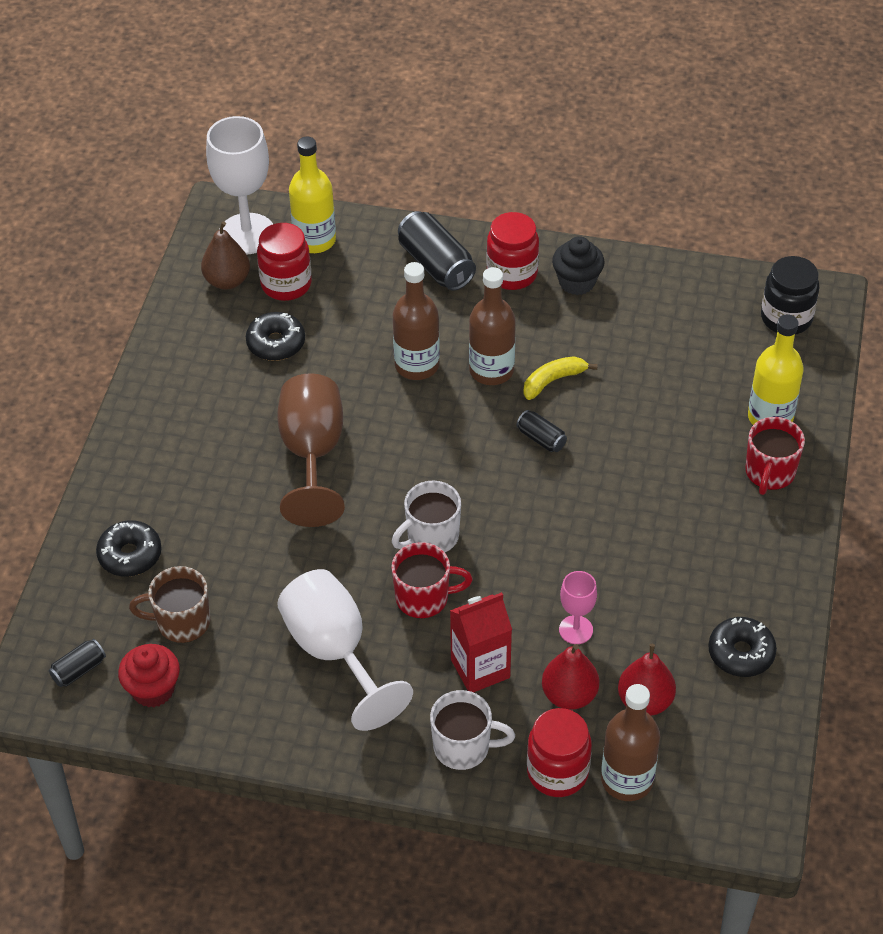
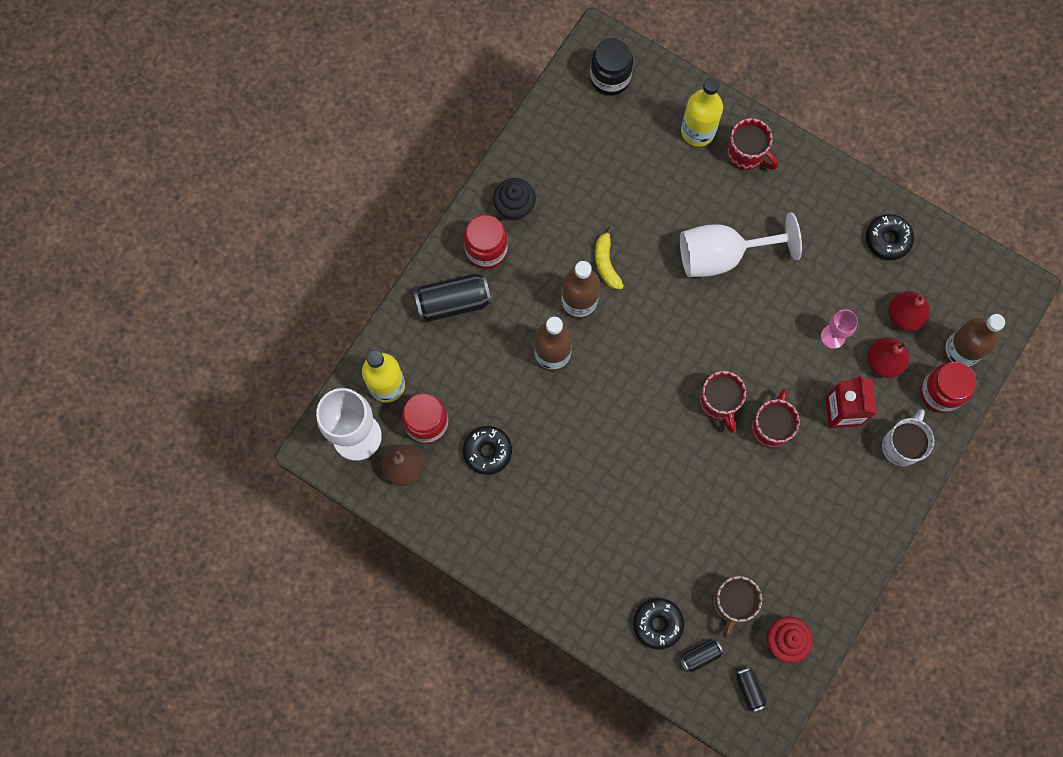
camera: 70 degrees left, 25 degrees up
(312, 454) = (611, 460): brown goblet -> none
(335, 652) = (796, 504): white goblet -> white goblet (722, 255)
(431, 537) = (719, 403): white mug -> red mug
(541, 439) = (658, 293): black can -> black can (700, 656)

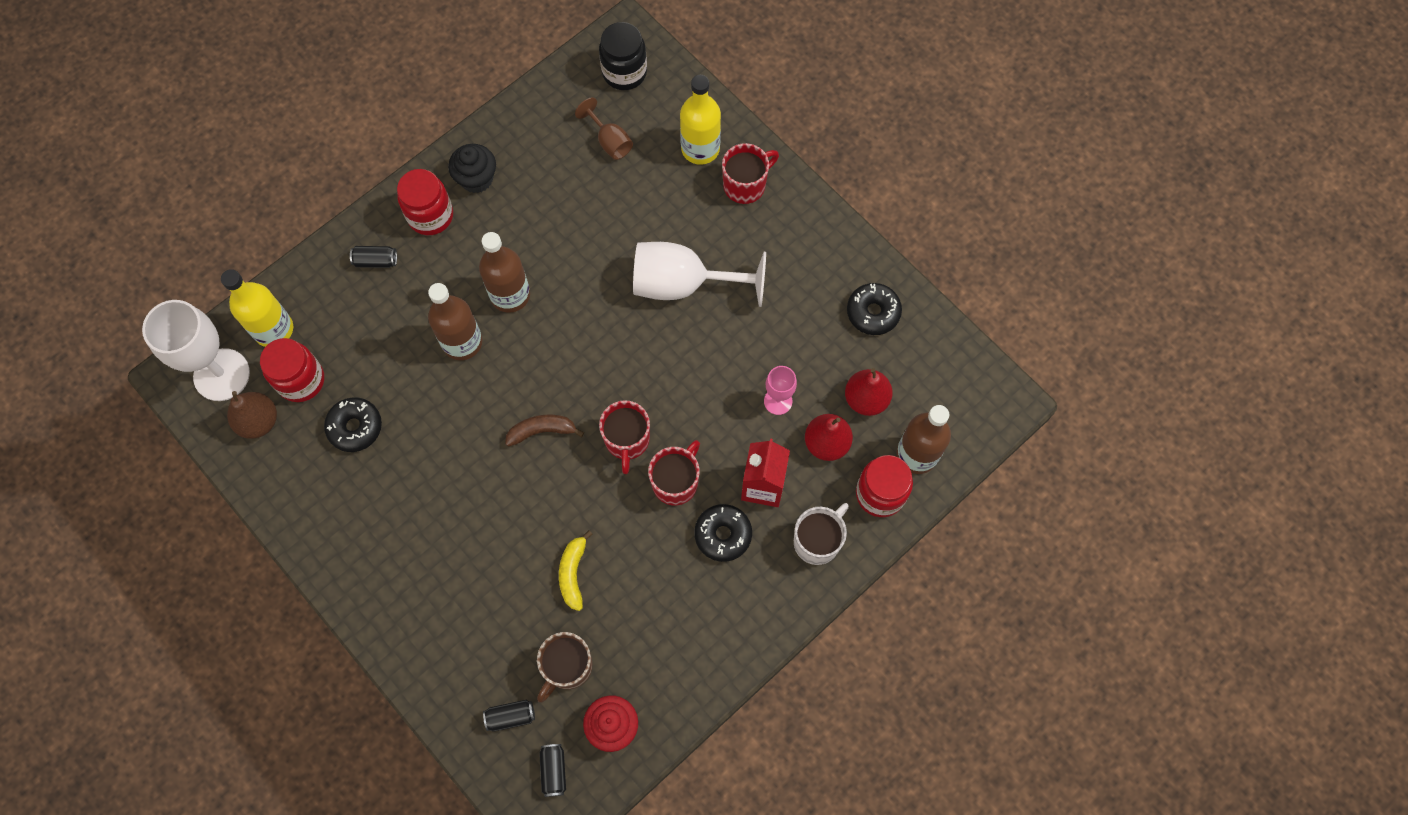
camera: 15 degrees right, 5 degrees down
(453, 302) = (376, 261): black can -> black can, size x0.53
(606, 263) = (554, 261): yellow banana -> yellow banana (573, 573)
(618, 144) = (609, 141): none -> brown goblet
(646, 413) = (542, 431): none -> brown banana
(657, 624) = (475, 667): black donut -> black donut (723, 535)
(746, 154) = (745, 185): red mug -> red mug turned 90 degrees counterclockwise

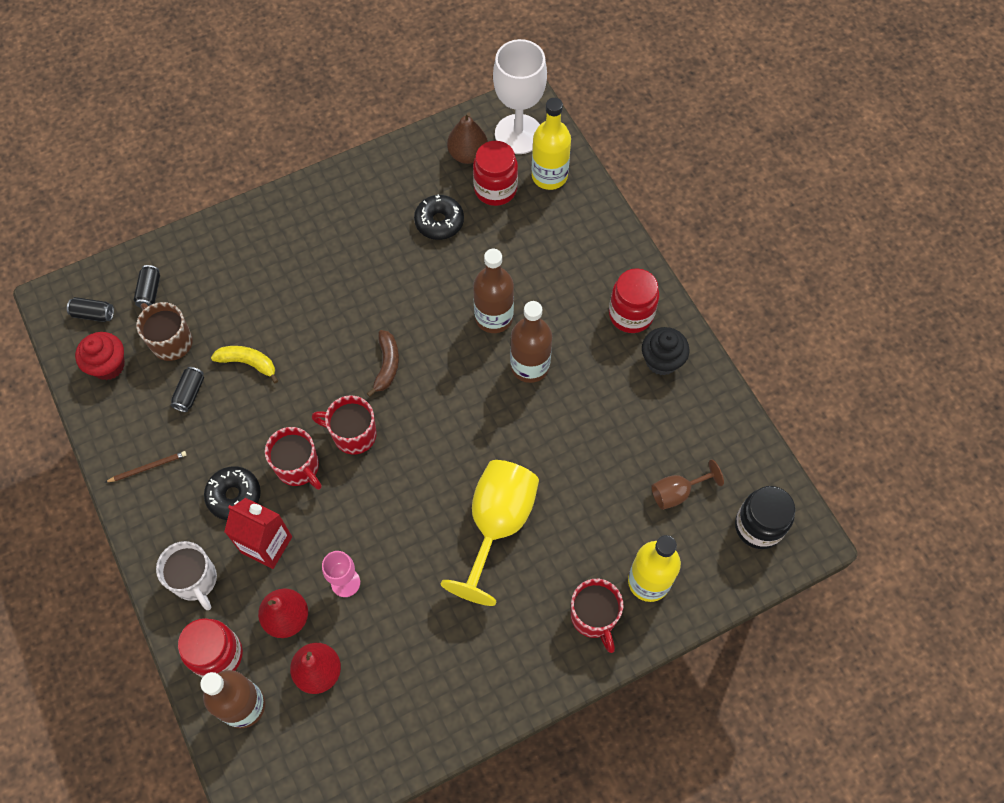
camera: 105 degrees right, 5 degrees down
(376, 261) = (595, 262): black can -> black can (190, 393)
(683, 284) = (497, 525): white goblet -> yellow goblet
(717, 634) = (148, 467): none -> brown pencil
(873, 312) = (410, 709): black donut -> none

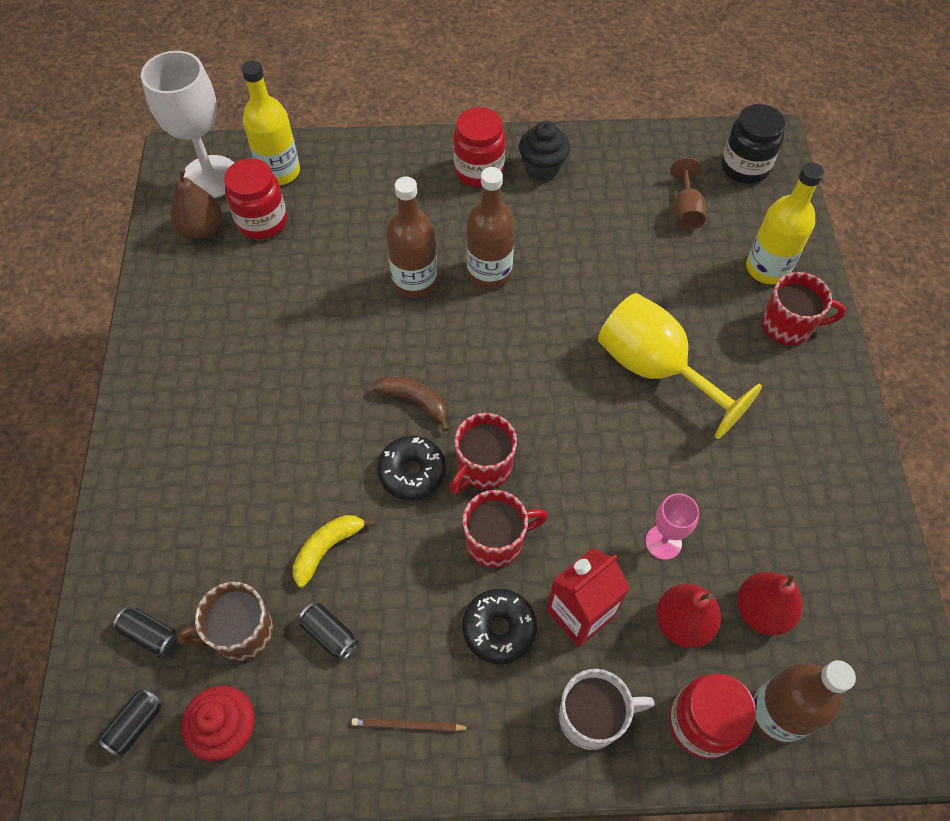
camera: 65 degrees left, 5 degrees down
(148, 467) = (408, 725): brown pencil -> brown pencil turned 90 degrees counterclockwise
(439, 222) = (267, 285): black donut -> black donut (412, 472)

